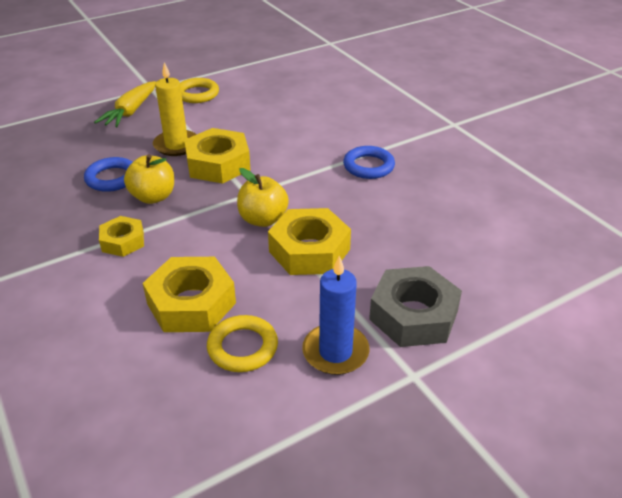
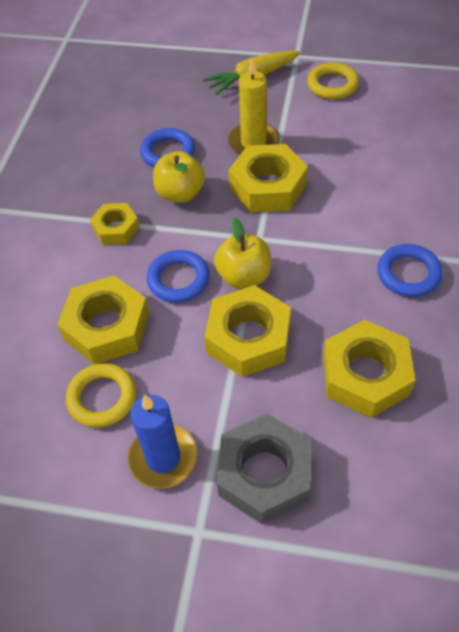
camera: 45 degrees right, 15 degrees up
(215, 245) = (178, 279): none -> blue ring
(408, 228) = (365, 375): none -> yellow nut

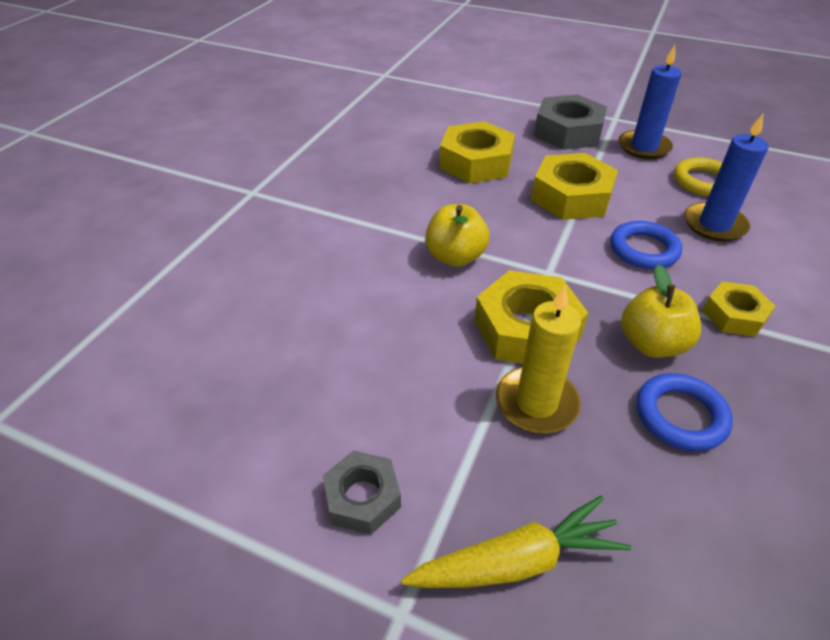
camera: 170 degrees left, 10 degrees down
(107, 327) = (714, 225): yellow nut -> blue candle
(244, 276) = (571, 241): yellow apple -> yellow apple (455, 257)
(332, 85) = (362, 497): yellow ring -> grey nut
(408, 274) = (401, 215): blue ring -> none

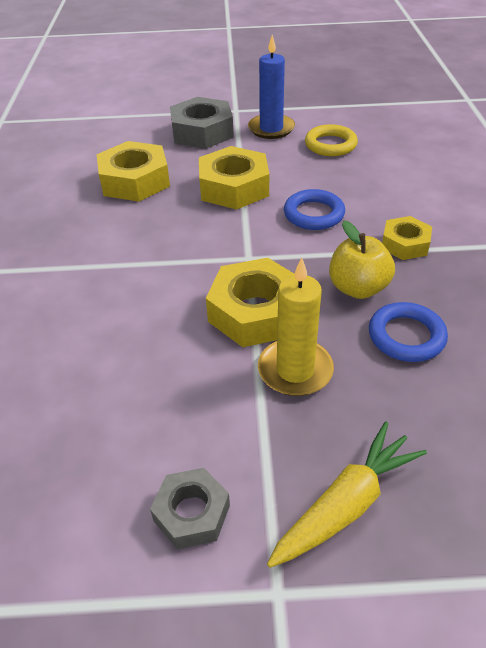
camera: 25 degrees left, 0 degrees up
(455, 257) = (161, 271): yellow apple -> none
(714, 225) = (356, 177): blue candle -> none

